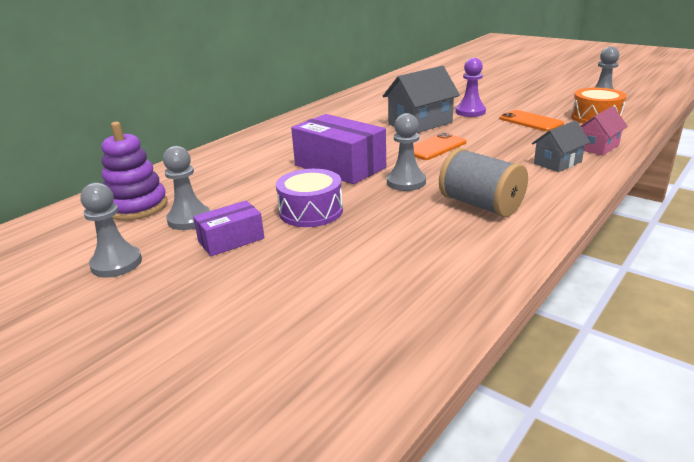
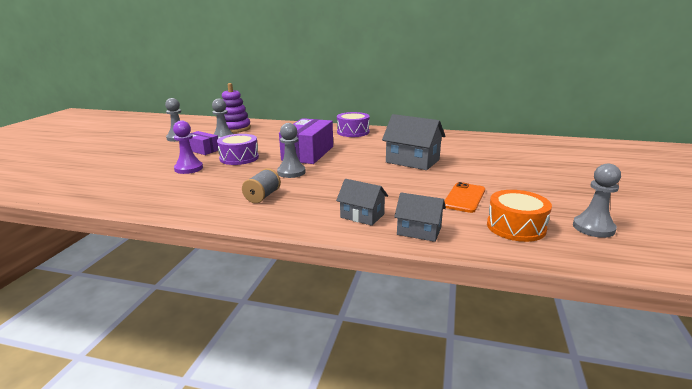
camera: 65 degrees right, 5 degrees down
(280, 134) = (353, 132): none -> purple drum
(435, 147) = (363, 172): orange phone -> none
(470, 112) = (463, 173): purple pawn -> purple pawn (189, 168)
(480, 205) = (262, 196): grey spool -> grey spool, size x0.64
(597, 147) = (419, 231): pink house -> grey house

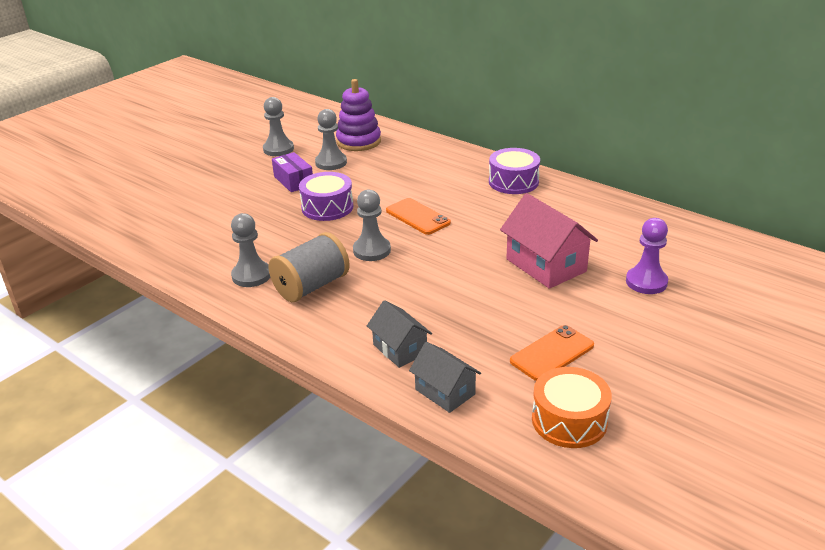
camera: 25 degrees right, 10 degrees up
(189, 168) = (259, 215): purple pawn -> purple pawn (646, 282)
(262, 196) = (311, 286): grey spool -> grey spool, size x1.55
(308, 153) = (418, 217): purple box -> orange phone
(412, 161) = (546, 265): grey house -> pink house
(593, 228) = (672, 452): grey pawn -> grey pawn (251, 275)

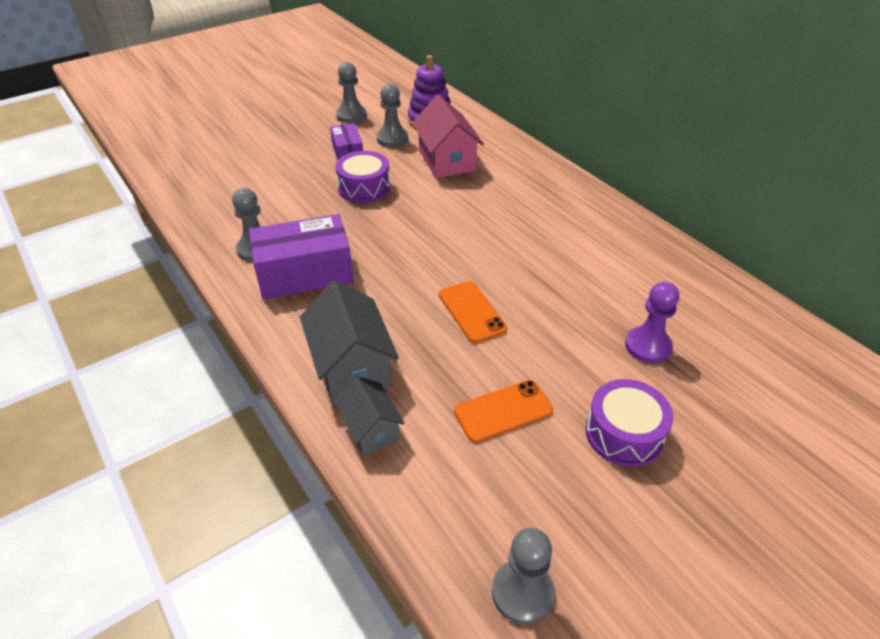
camera: 15 degrees right, 10 degrees up
(311, 286) = (305, 273): grey spool -> purple box
(372, 250) = (381, 245): grey pawn -> grey pawn (522, 593)
(400, 349) = (351, 366): grey house -> grey house, size x1.64
(418, 217) = (445, 216): orange phone -> orange phone (472, 311)
(513, 182) = (561, 194): purple drum -> purple drum (624, 434)
(546, 265) = (548, 301): pink house -> pink house (446, 160)
(569, 420) = (481, 500): orange drum -> none

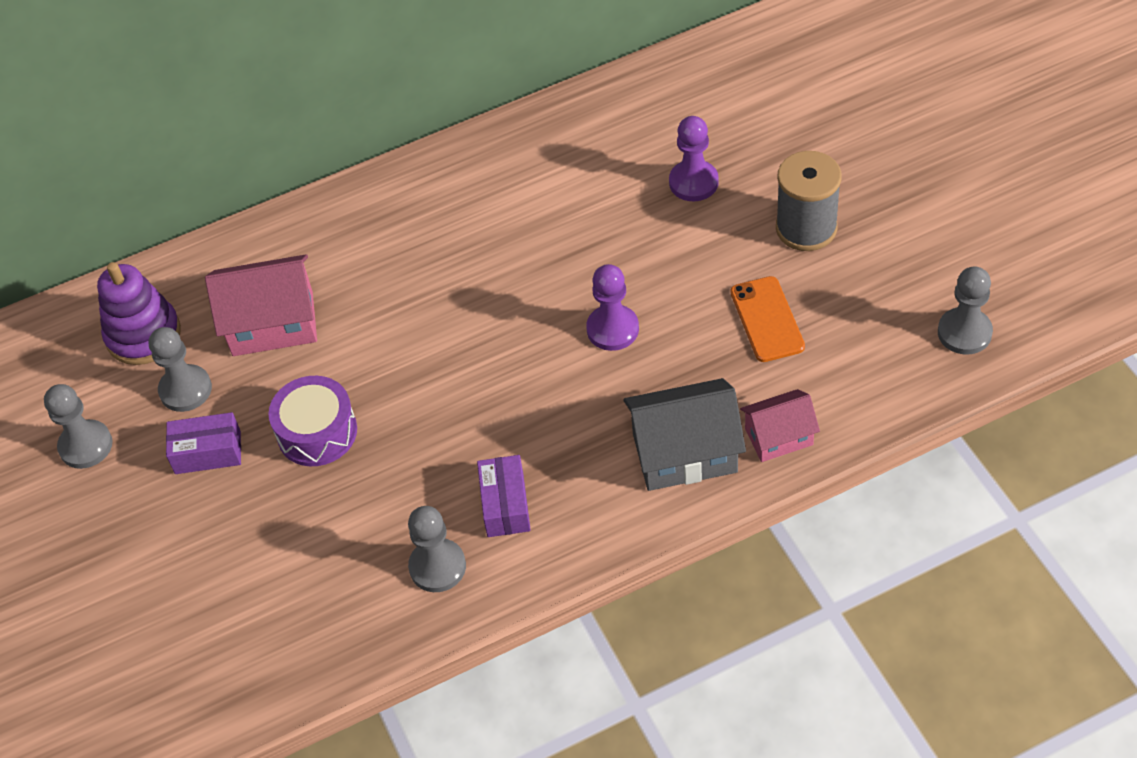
camera: 75 degrees left, 10 degrees up
(305, 273) = (505, 505): purple box -> purple box, size x0.56
(370, 429) = (779, 437): grey house -> pink house
(472, 311) = (612, 329): orange phone -> purple pawn
(624, 434) = (806, 228): purple drum -> grey spool

